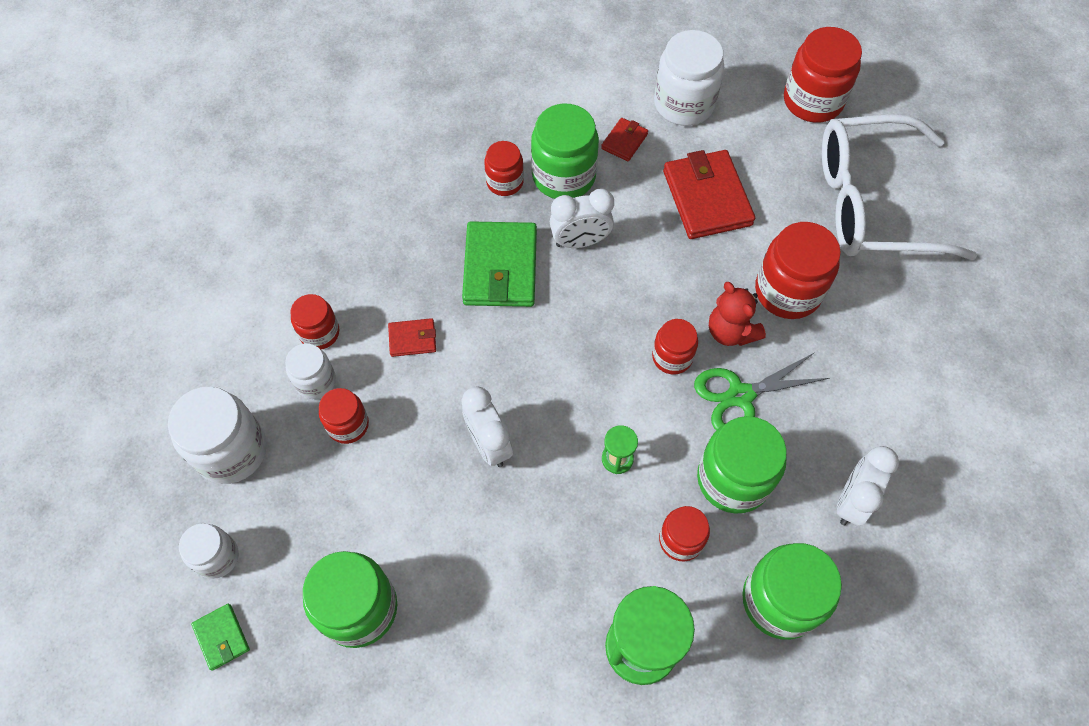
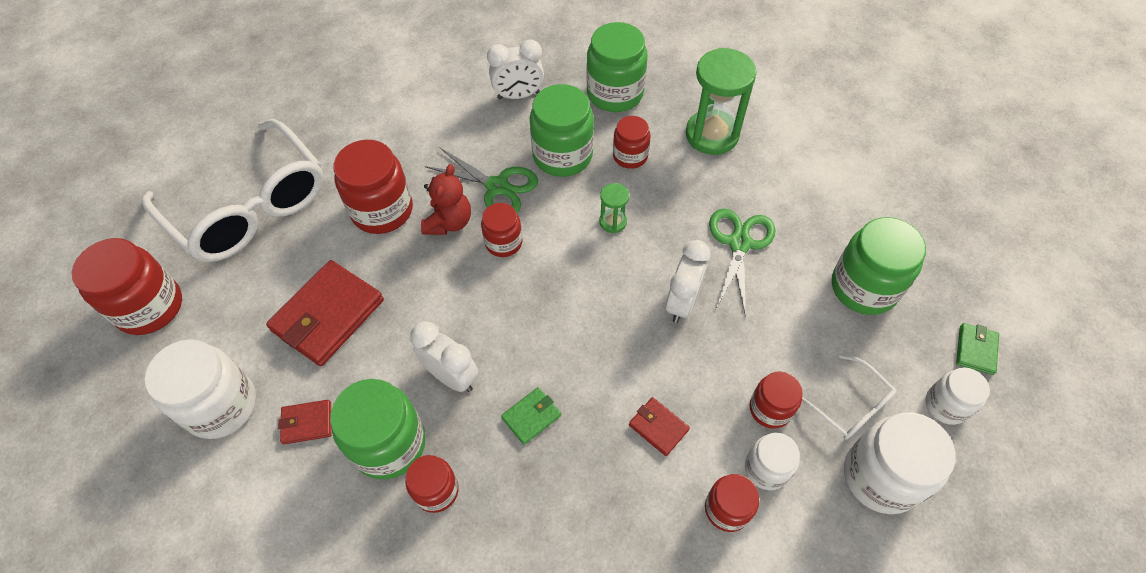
camera: 130 degrees left, 5 degrees down
(292, 484) = (849, 405): none -> white glasses
(498, 545) = (739, 243): none -> green scissors
(500, 268) = (531, 417): green wallet -> green wallet, size x0.49

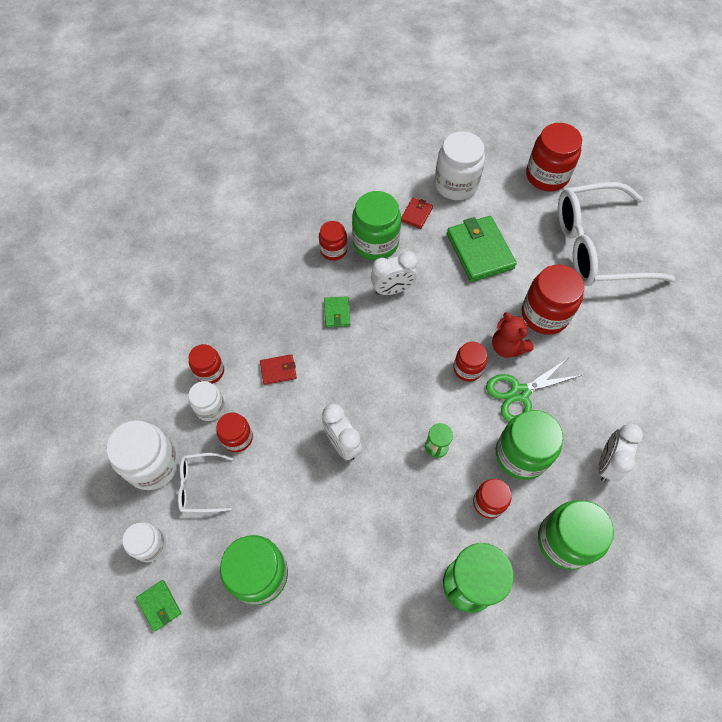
camera: 125 degrees right, 5 degrees up
(328, 315) = (480, 251): red wallet -> green wallet
(739, 243) = (357, 518): green scissors -> none

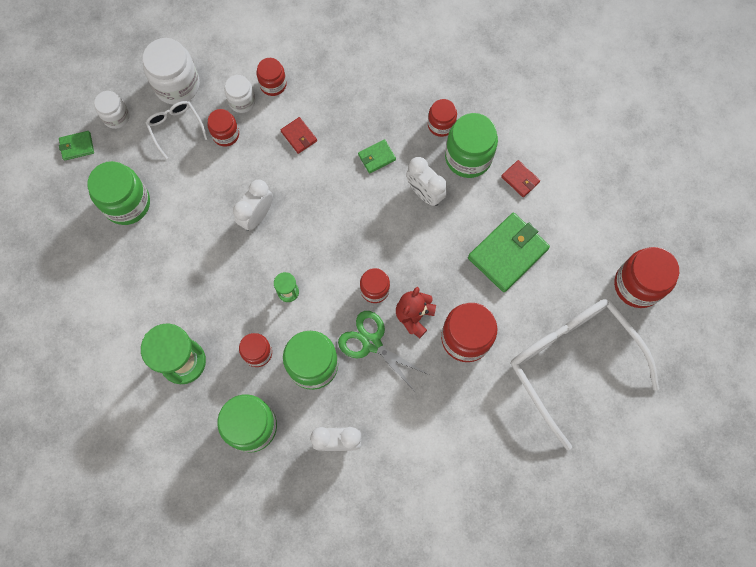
camera: 65 degrees right, 10 degrees up
(159, 605) = (77, 146): green wallet -> green wallet turned 45 degrees clockwise
(416, 214) = (520, 179): red wallet -> red wallet turned 45 degrees clockwise
(456, 184) = (577, 201): white jar -> none

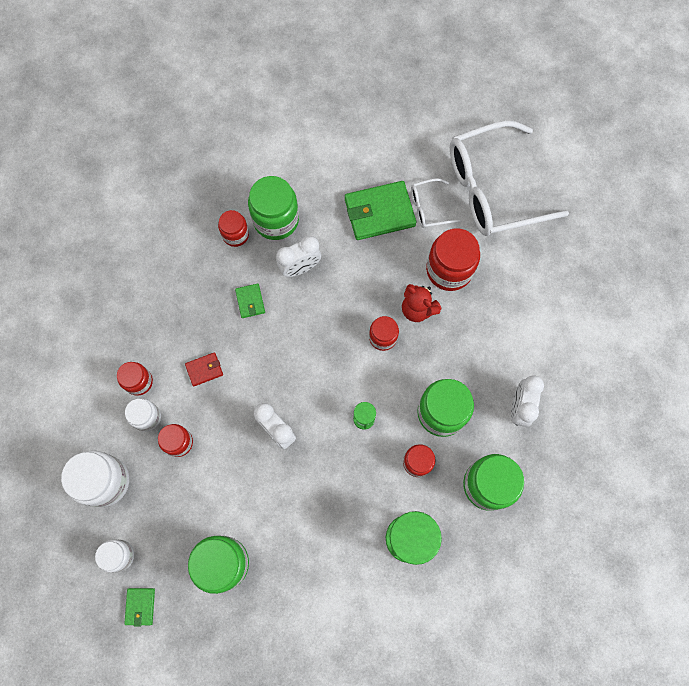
camera: 75 degrees left, 0 degrees up
(175, 127) = (153, 493): white glasses -> white glasses (428, 207)
(372, 343) = (433, 353): green scissors -> none
(507, 253) = (379, 212): green wallet -> green wallet turned 75 degrees counterclockwise
(520, 179) = (312, 182): red wallet -> none
(637, 285) = (436, 117): red jar -> none

